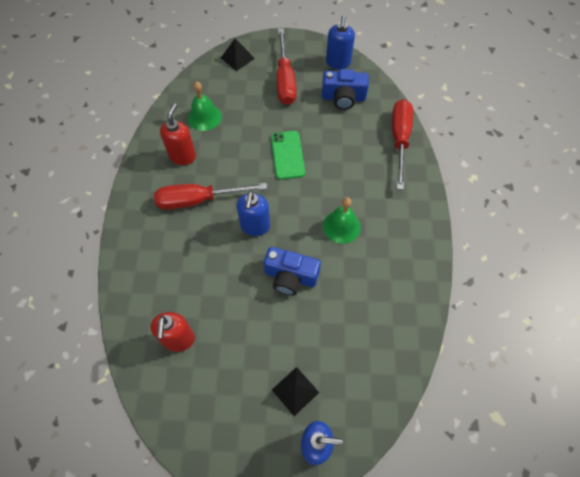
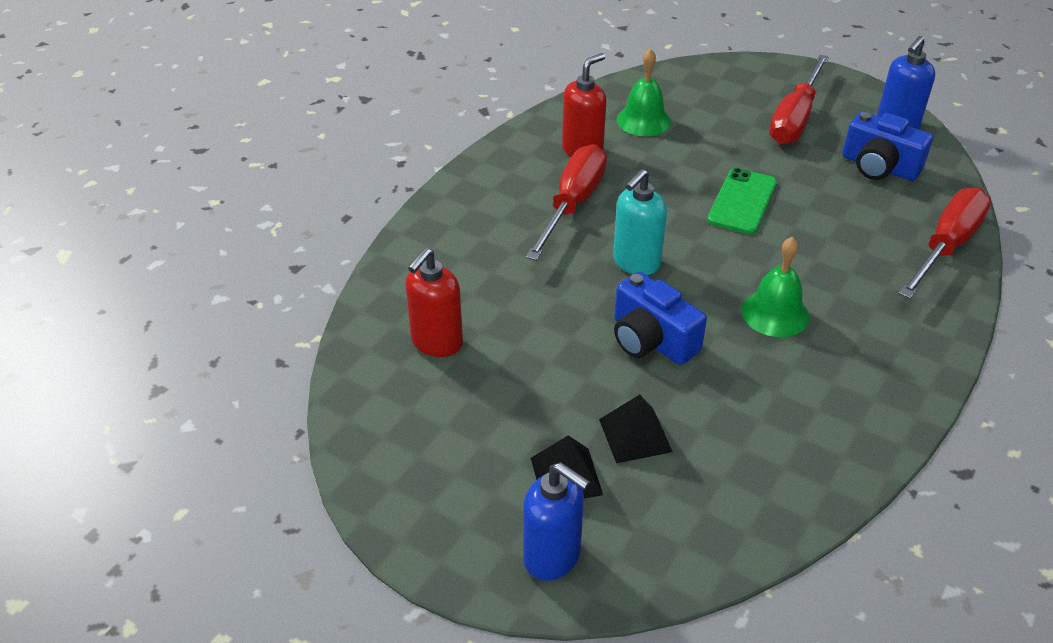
camera: 30 degrees right, 20 degrees down
(198, 200) = (572, 204): red screwdriver -> red screwdriver turned 90 degrees clockwise
(237, 58) = (736, 74): black pyramid -> black pyramid (635, 435)
(255, 226) = (636, 263): blue soap dispenser -> turquoise soap dispenser

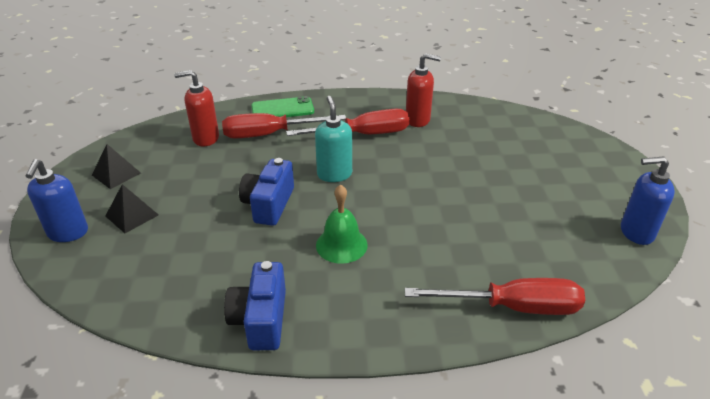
camera: 55 degrees right, 5 degrees down
(635, 435) = (181, 227): black pyramid -> black pyramid (116, 174)
(636, 263) = (334, 174): turquoise soap dispenser -> turquoise soap dispenser turned 75 degrees clockwise
(643, 120) = (477, 128): green bell -> none
(742, 201) = (443, 192): green phone -> green phone (282, 109)
(795, 119) = (569, 183): red screwdriver -> red screwdriver (270, 134)
(879, 167) = (567, 240): blue camera -> blue camera (260, 319)

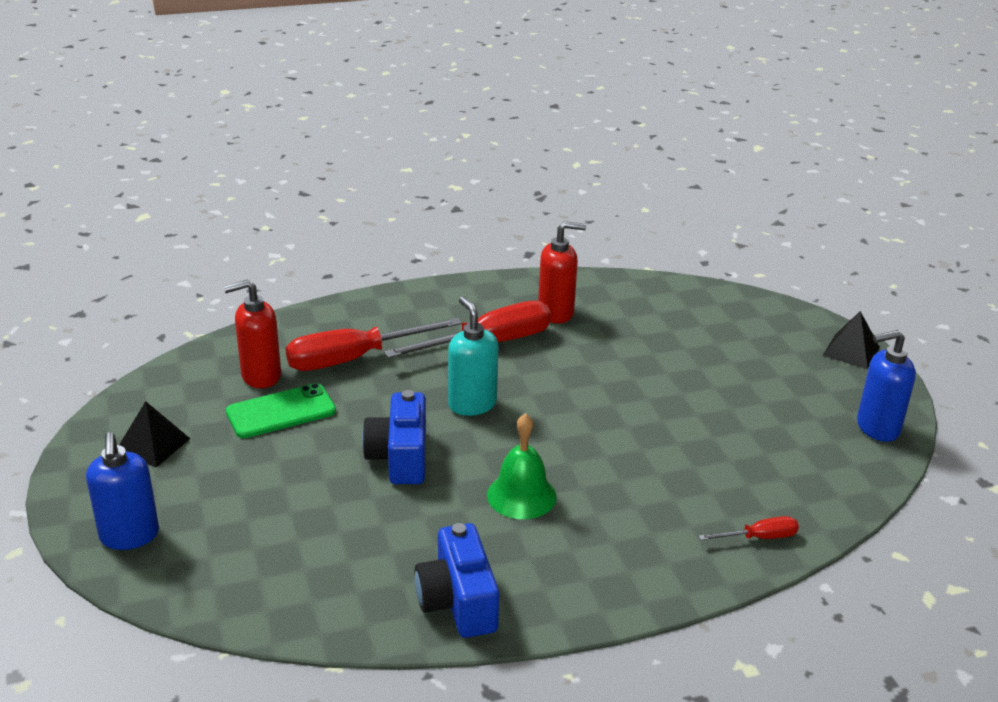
camera: 15 degrees left, 5 degrees down
(132, 215) = (210, 499): black pyramid -> black pyramid (851, 351)
(282, 109) = (354, 319): green phone -> green phone (281, 412)
(512, 307) = (759, 537): red screwdriver -> red screwdriver, size x0.47

